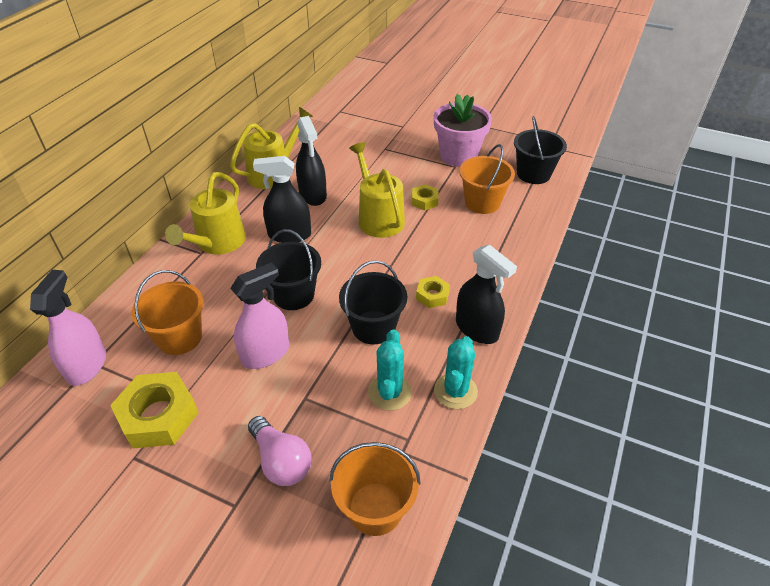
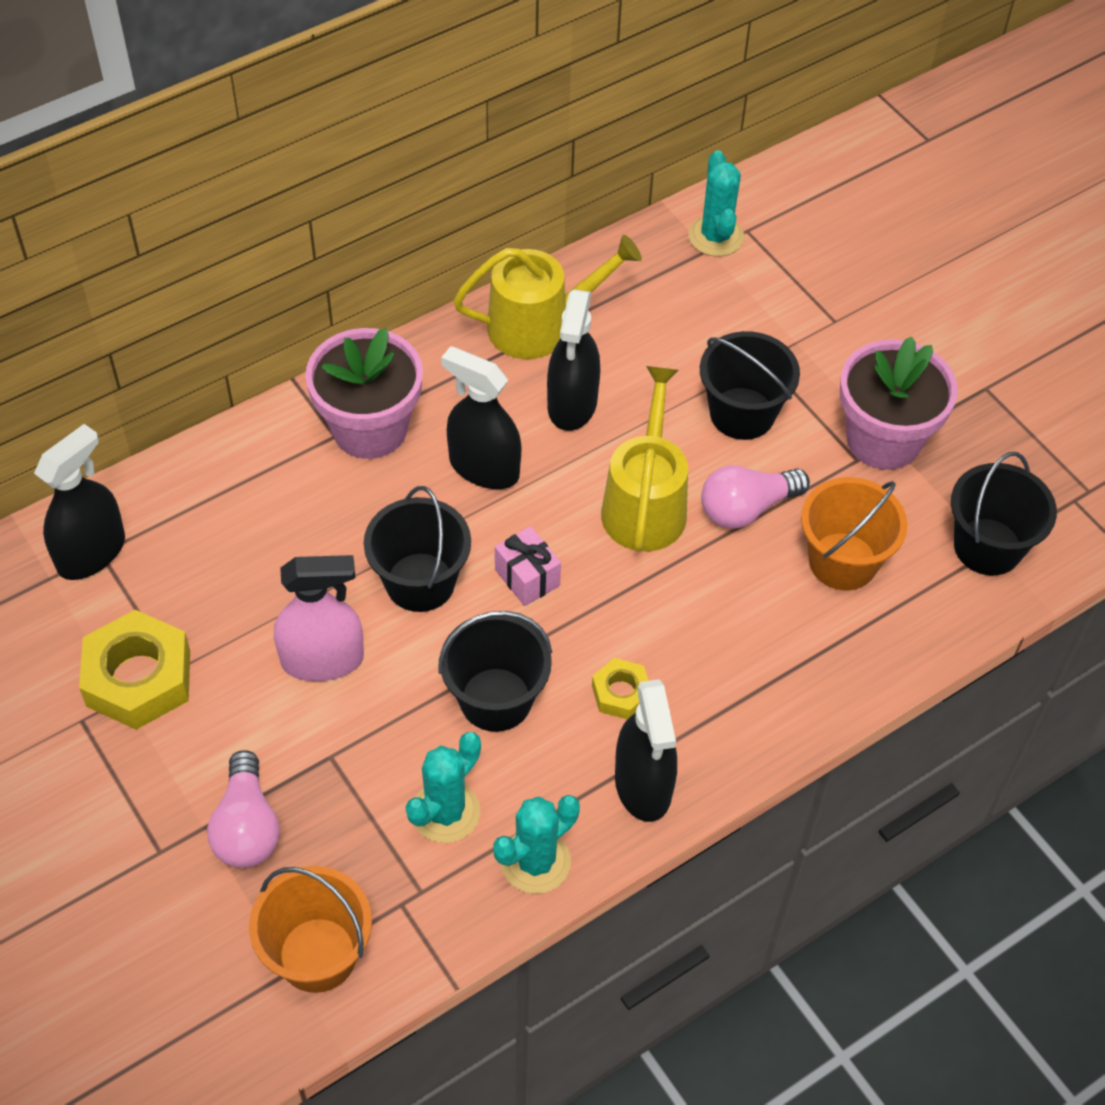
camera: 30 degrees right, 10 degrees up
(87, 365) = (91, 552): pink spray bottle -> black spray bottle
(179, 337) = (226, 571): orange bucket -> none
(217, 243) = (369, 428): yellow watering can -> pink flower pot
(328, 117) = (716, 236): none -> turquoise cactus
(347, 269) = (527, 578): none -> pink gift
(392, 169) = (742, 413): none -> black bucket
(424, 201) = (747, 508): yellow nut -> pink light bulb

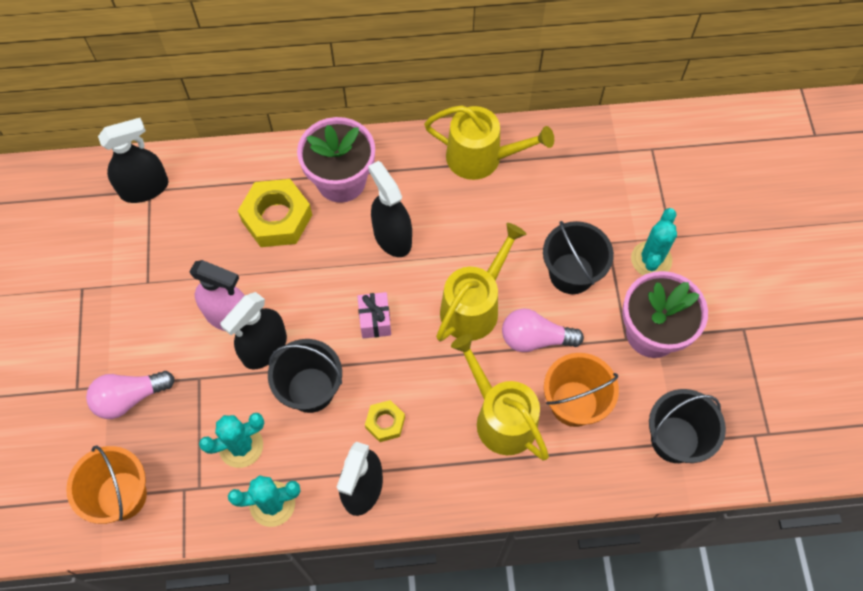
camera: 30 degrees right, 10 degrees up
(138, 678) = (125, 278): yellow nut -> yellow nut (277, 218)
(247, 826) = (130, 398): pink light bulb -> pink light bulb turned 45 degrees clockwise
(420, 582) = (312, 293): black bucket -> none
(572, 404) = (470, 219): black spray bottle -> black spray bottle (264, 348)
(716, 236) = (629, 144): turquoise cactus -> turquoise cactus (651, 259)
(764, 619) = (501, 417): none -> yellow watering can

